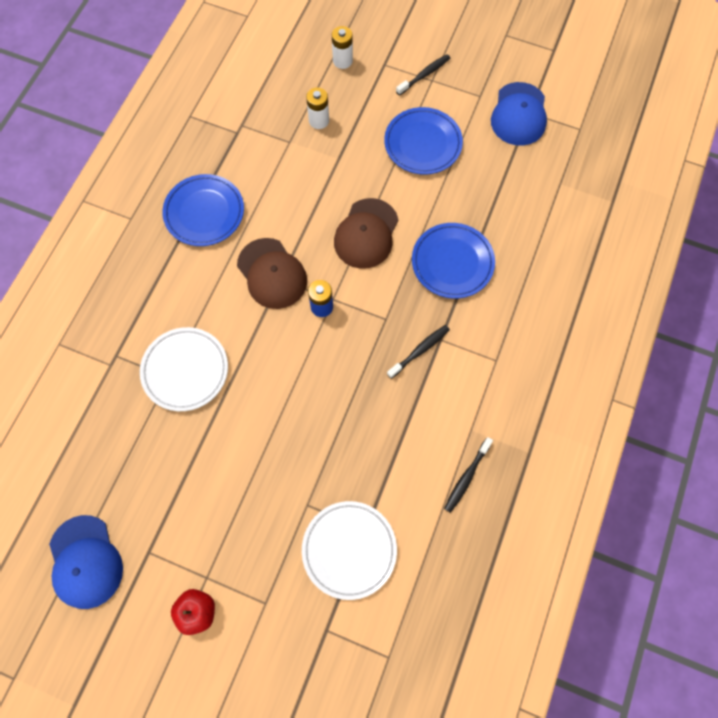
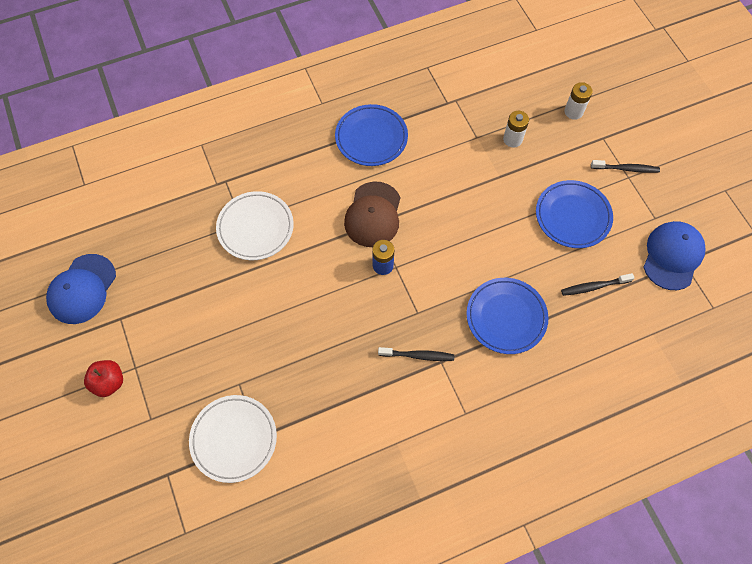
camera: 45 degrees right, 5 degrees down
(366, 234) = (465, 243): brown cap -> none
(466, 477) = (359, 471): black toothbrush -> black toothbrush (594, 286)
(519, 114) = (672, 256): blue cap -> blue cap turned 150 degrees clockwise

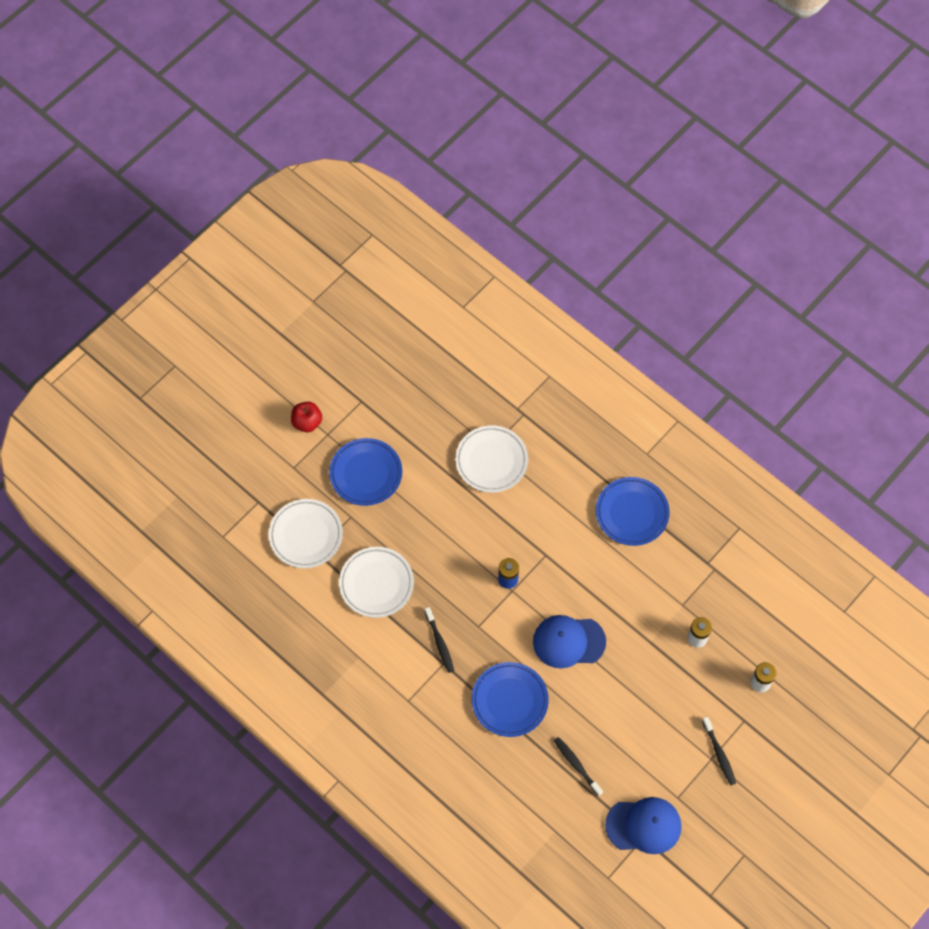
camera: 65 degrees right, 0 degrees up
(82, 289) = (371, 359): blue cap -> blue cap (568, 641)
(325, 389) = (376, 583): none -> white plate
(373, 215) = (553, 550): brown cap -> none
(572, 216) = (640, 722): blue plate -> blue plate (366, 473)

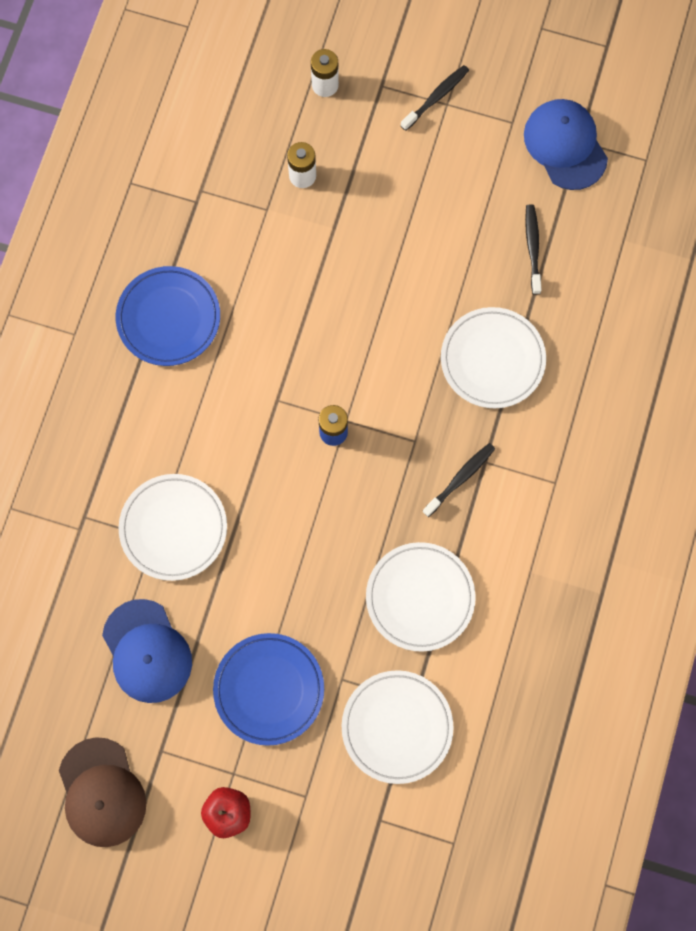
camera: 115 degrees left, 10 degrees up
(354, 361) = (102, 792): none -> brown cap
(509, 700) = (492, 359): blue plate -> white plate
(568, 641) = (381, 322): blue cap -> blue cap (147, 651)
(576, 765) = (532, 248): black toothbrush -> black toothbrush turned 150 degrees clockwise

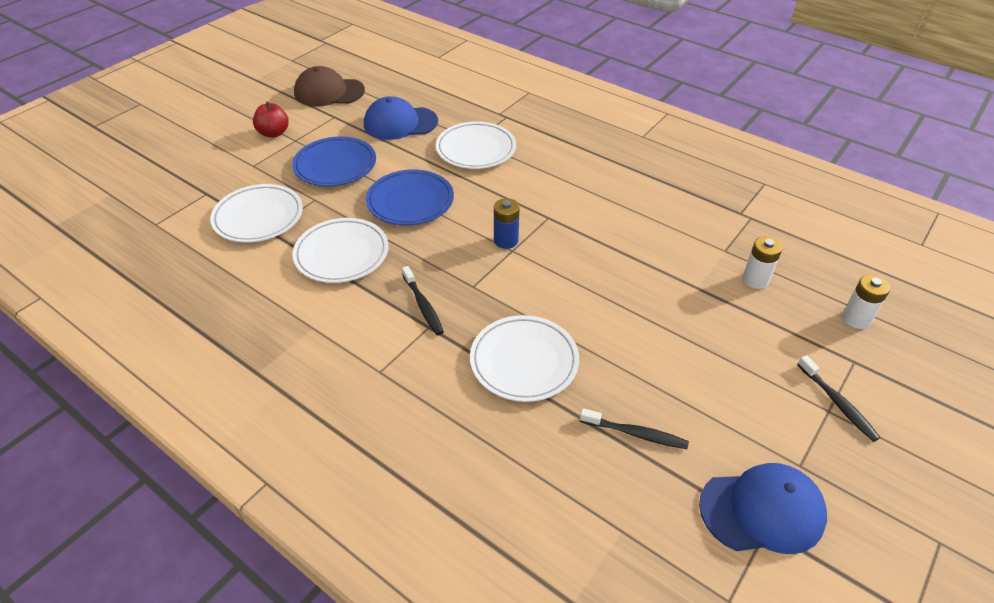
camera: 110 degrees right, 30 degrees down
(168, 318) = (640, 179): blue plate -> blue plate (410, 201)

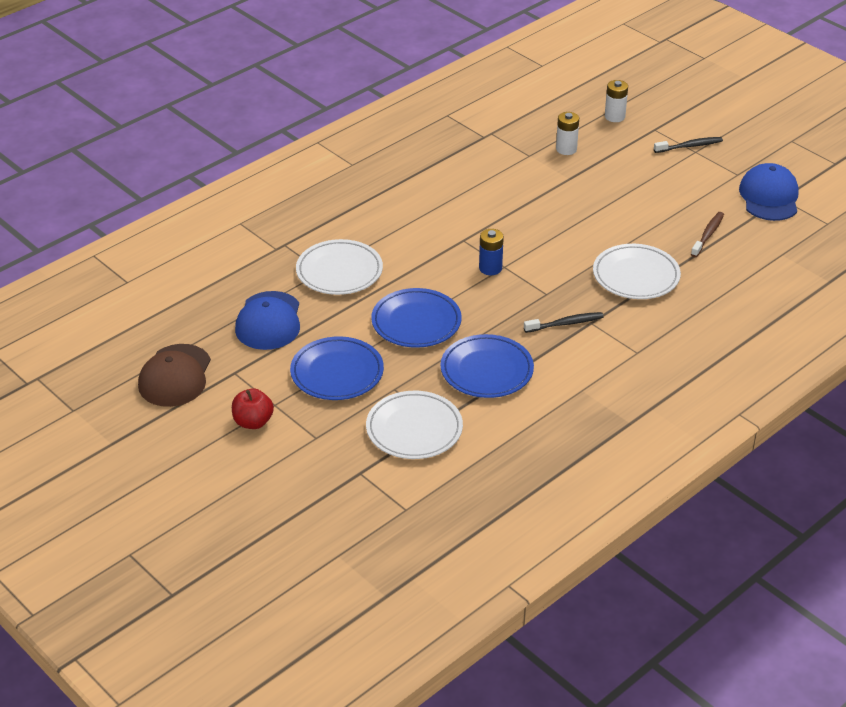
camera: 80 degrees left, 5 degrees down
(342, 254) = (486, 370): white plate -> blue plate
(635, 433) = (708, 235): black toothbrush -> brown toothbrush

